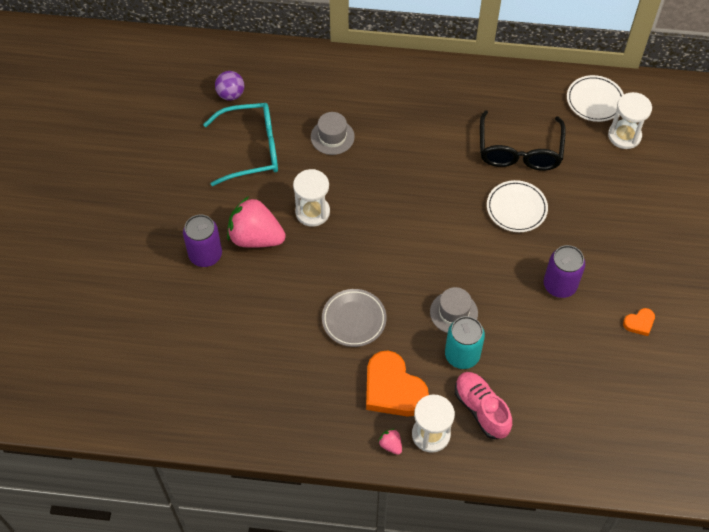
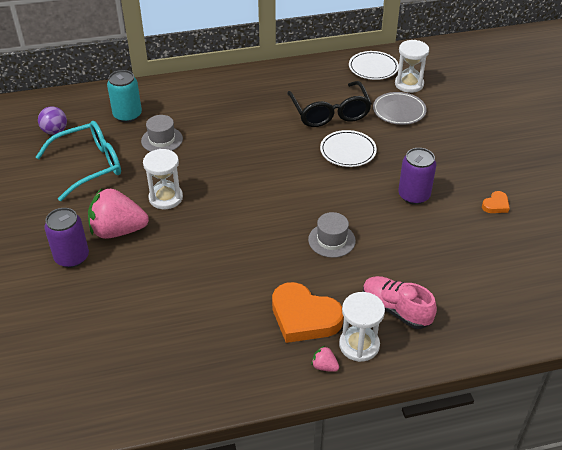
camera: 20 degrees left, 15 degrees down
(354, 319) = (241, 271): grey plate -> grey plate (399, 111)
(462, 355) = (356, 271): turquoise can -> turquoise can (127, 115)

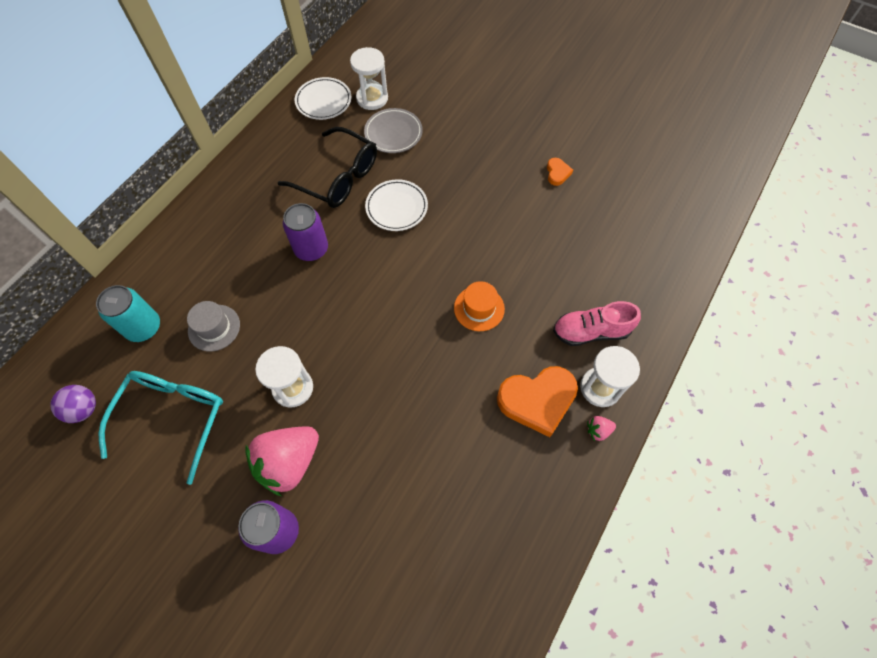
camera: 45 degrees left, 20 degrees up
(331, 240) = (479, 308): grey hat -> orange hat
(414, 195) = (493, 211): purple can -> purple can (311, 249)

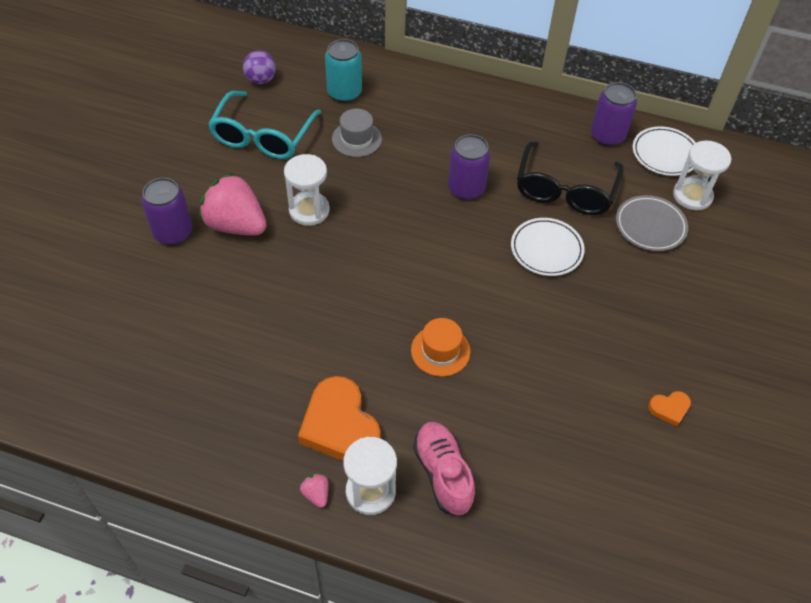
camera: 75 degrees right, 10 degrees down
(172, 418) = (263, 136): turquoise glasses -> turquoise glasses turned 105 degrees clockwise
(289, 132) = (607, 136): none -> purple can

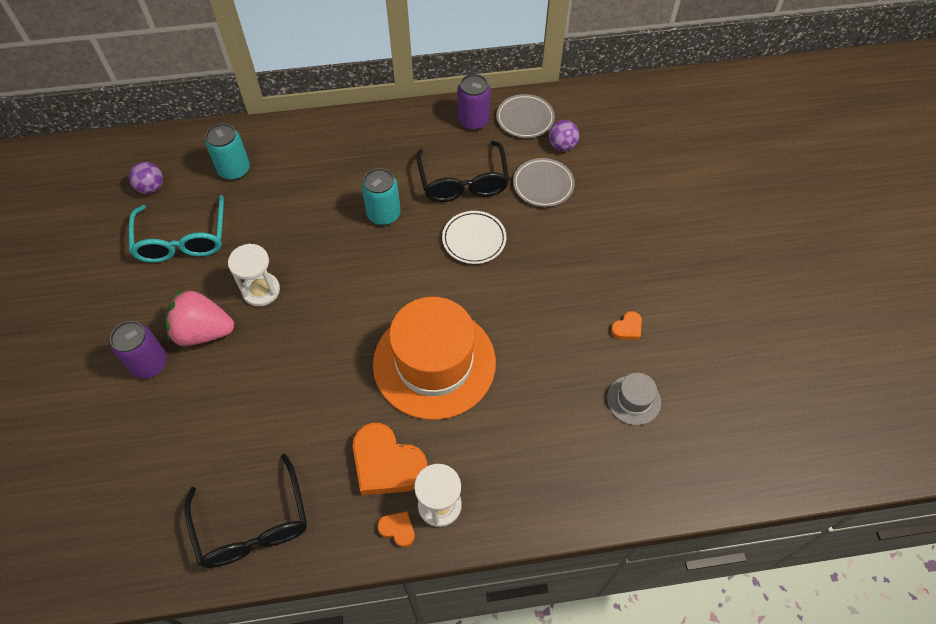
camera: 25 degrees left, 5 degrees up
(183, 419) = (252, 524): none -> black glasses
(316, 494) = (398, 529): pink strawberry -> orange heart
(356, 139) = (268, 208): grey hat -> grey hat (633, 400)
(440, 351) = (434, 363): orange hat -> orange hat, size x2.34
(443, 473) = (488, 462): pink shoe -> none
(466, 188) = (383, 214): purple can -> turquoise can
(664, 154) = (525, 119): white plate -> grey plate
(692, 196) = (562, 146): white hourglass -> purple ball

